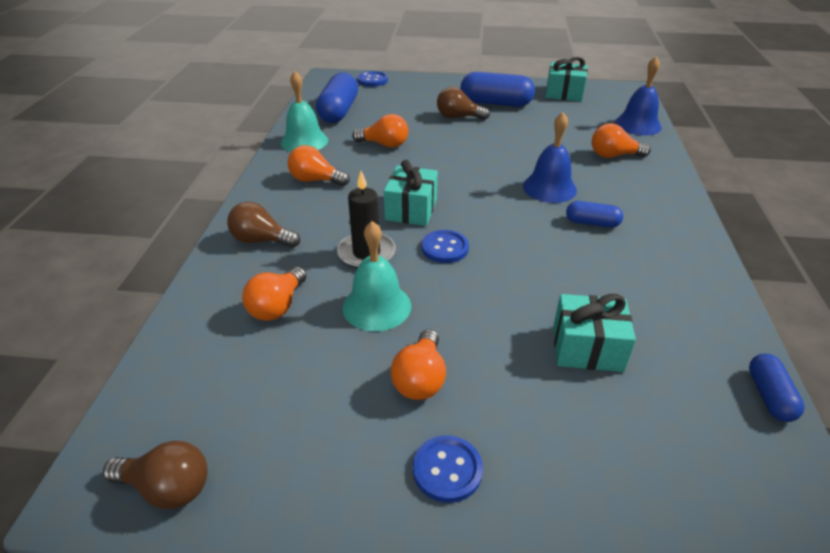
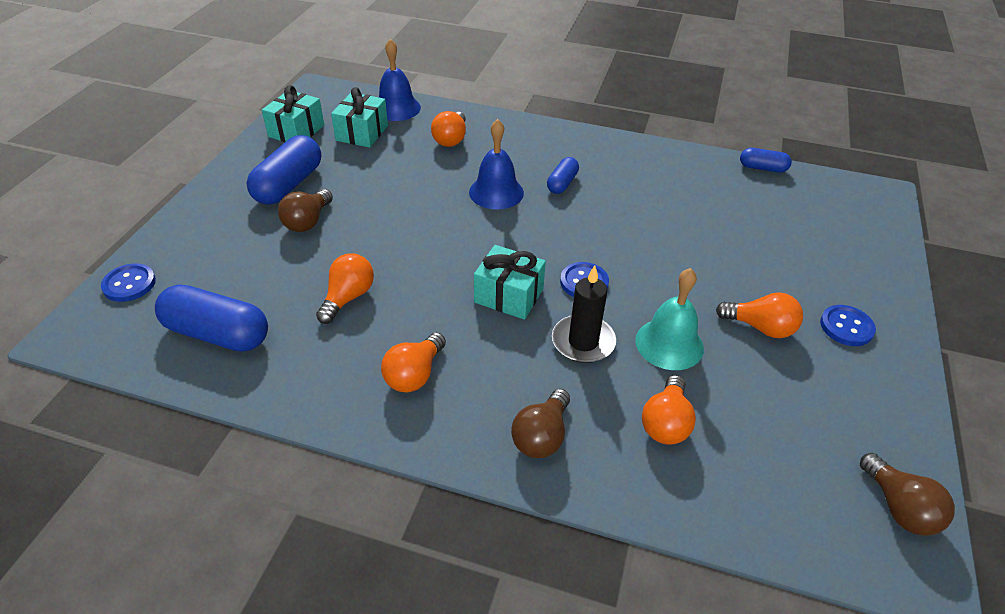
camera: 80 degrees left, 5 degrees up
(167, 488) = (898, 507): brown light bulb -> brown light bulb turned 135 degrees clockwise
(277, 306) = (666, 423): orange light bulb -> orange light bulb turned 75 degrees clockwise
(304, 141) = (296, 380): turquoise bell -> none
(587, 348) = (722, 230): turquoise gift -> turquoise gift (362, 133)

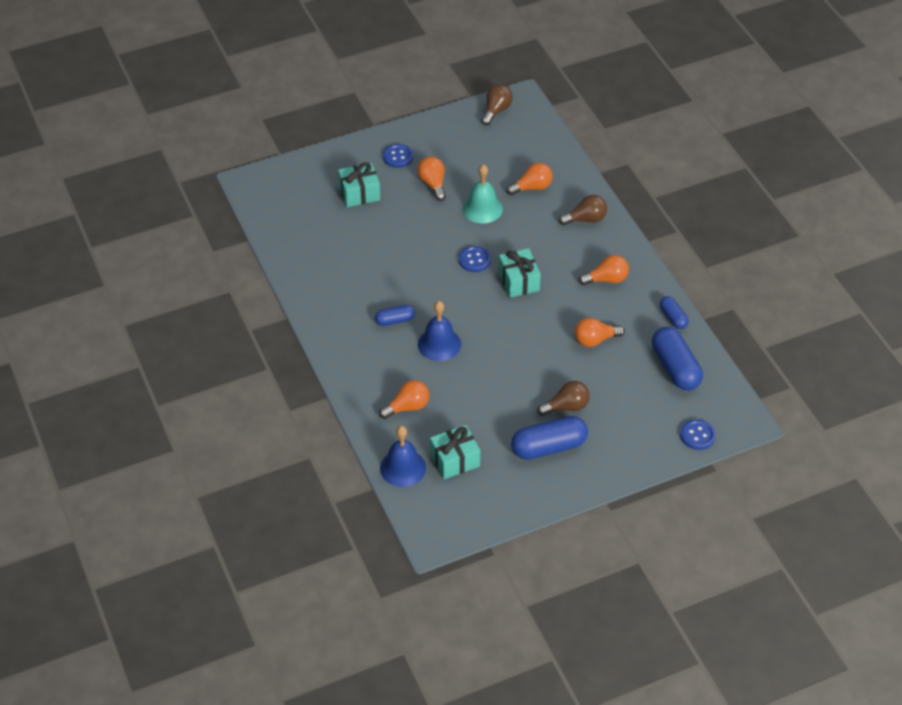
camera: 130 degrees left, 5 degrees up
(296, 131) = (494, 498): turquoise gift -> turquoise gift (359, 193)
(583, 342) = (517, 237): black candle -> none
(762, 168) = (272, 241): blue capsule -> blue capsule (673, 318)

